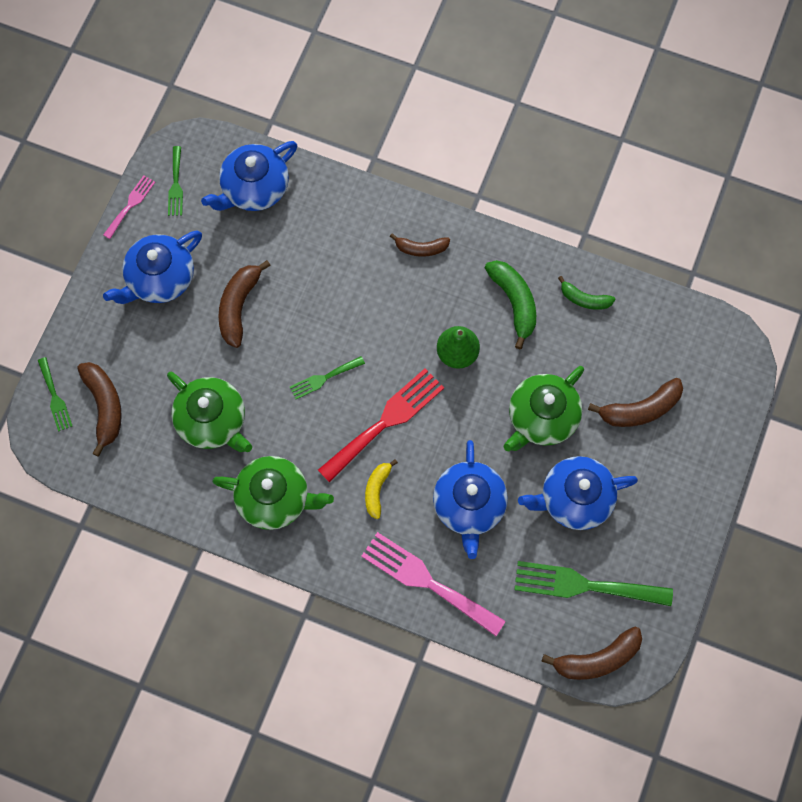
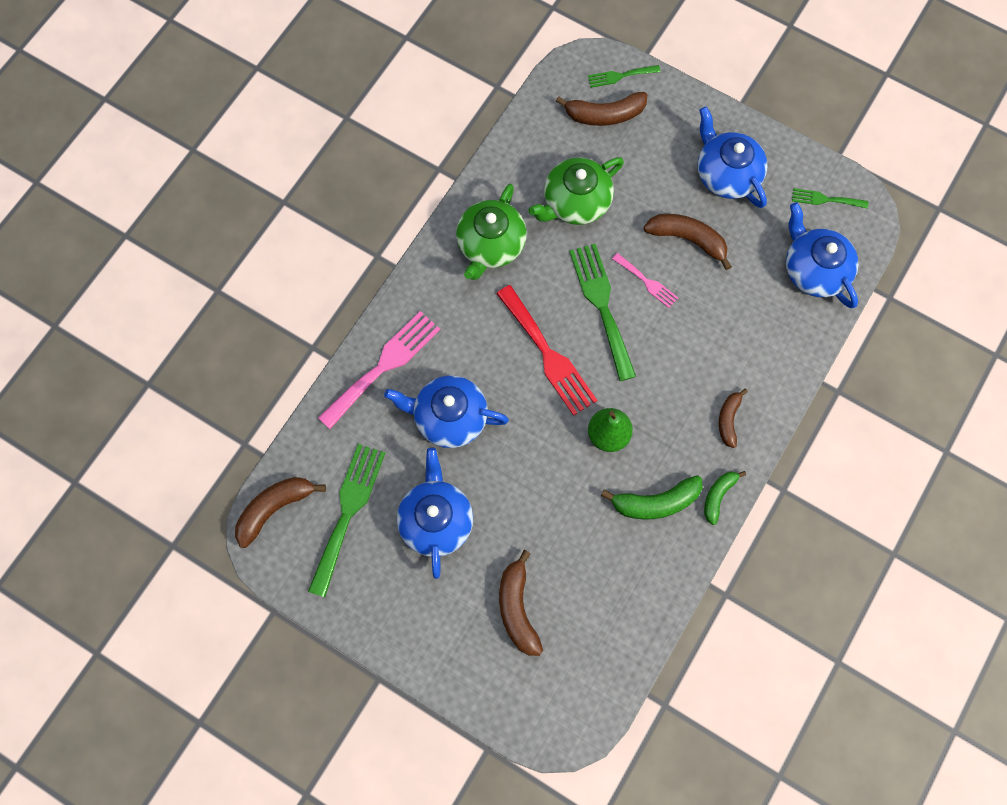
camera: 100 degrees right, 0 degrees up
(130, 204) = (808, 157): pink fork -> pink fork (647, 282)
(324, 378) = (601, 305): green fork -> green fork, size x1.91
(377, 490) = (481, 336): yellow banana -> none
(541, 417) = (526, 505): green teapot -> none
(584, 299) = (649, 576): green banana -> green banana (718, 496)
(597, 659) = (274, 508): brown banana -> brown banana turned 60 degrees clockwise

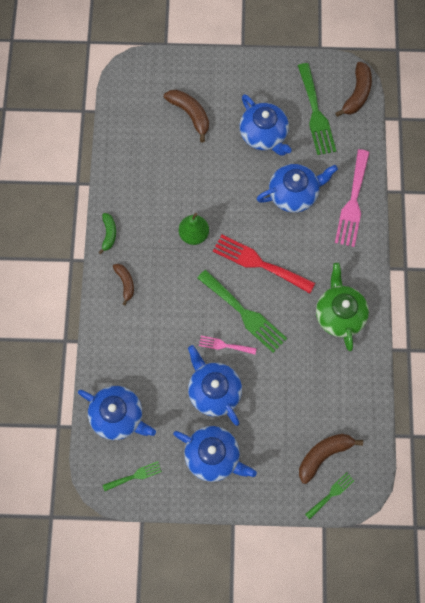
camera: 150 degrees right, 0 degrees up
(575, 202) = (303, 376): green teapot -> none
(655, 502) = (144, 211): green banana -> none
(688, 239) = (214, 391): brown banana -> blue teapot

